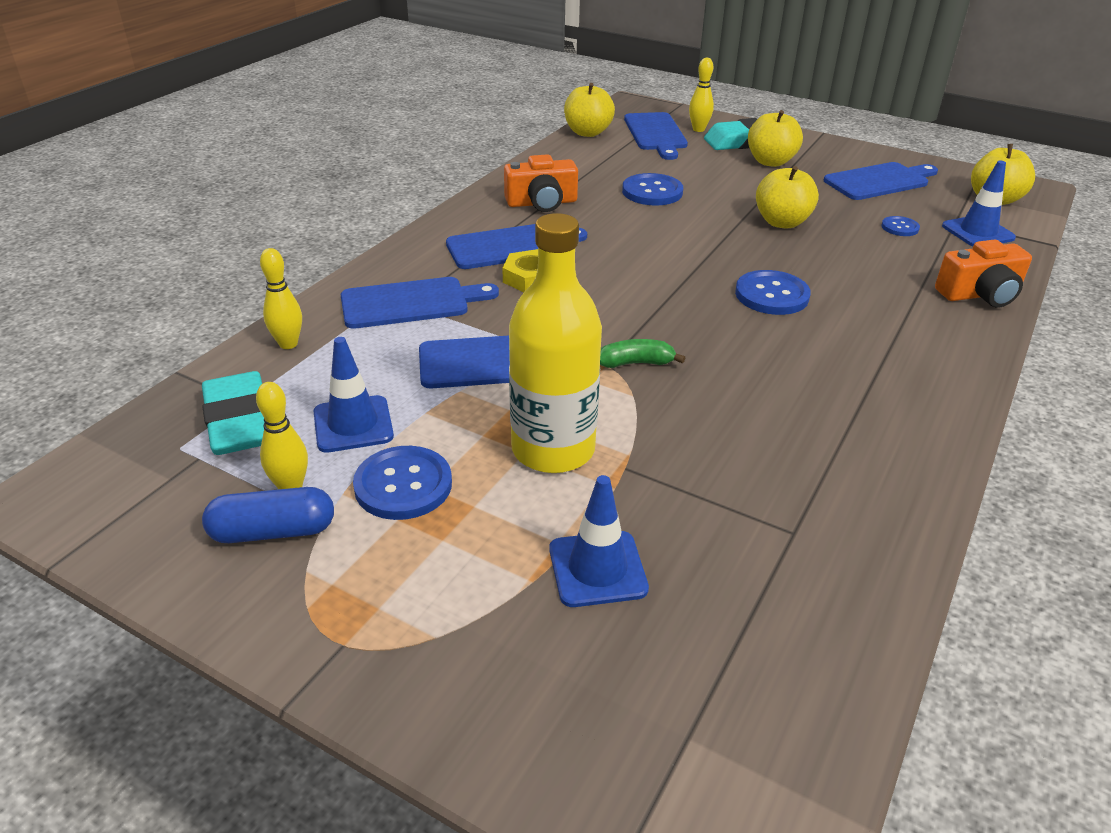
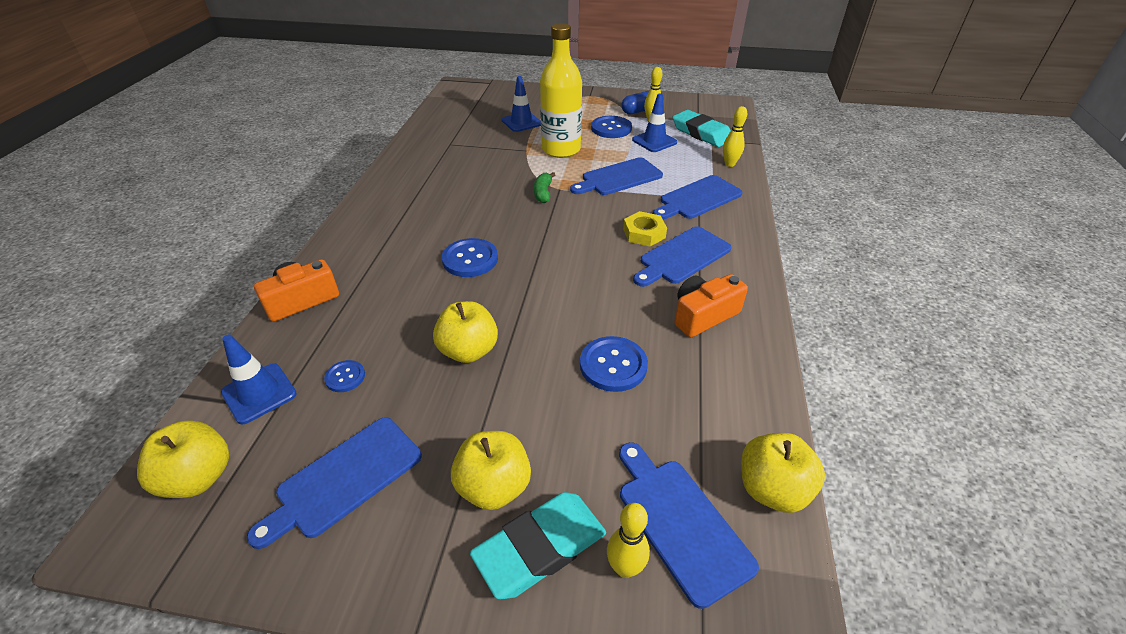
camera: 160 degrees right, 5 degrees up
(636, 363) = (543, 193): green banana -> green banana turned 120 degrees clockwise

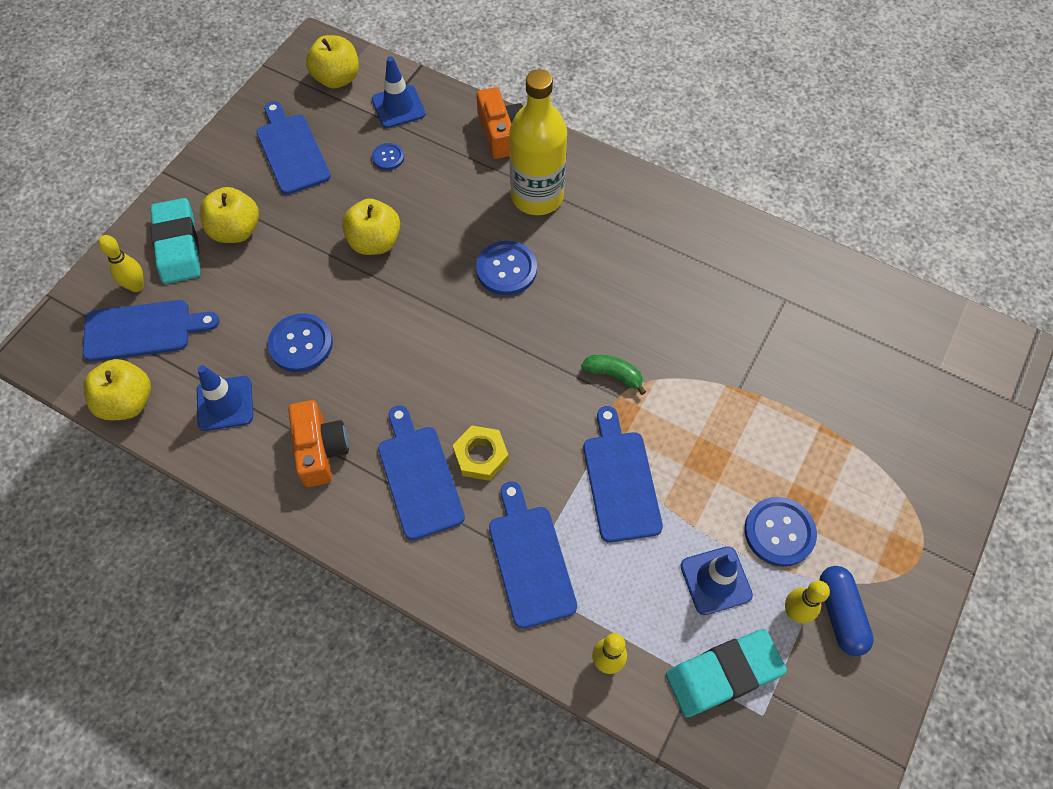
camera: 110 degrees right, 20 degrees up
(521, 122) = (835, 407): blue traffic cone -> blue traffic cone (225, 403)
(561, 150) = (726, 434): yellow bottle -> yellow bottle (537, 196)

